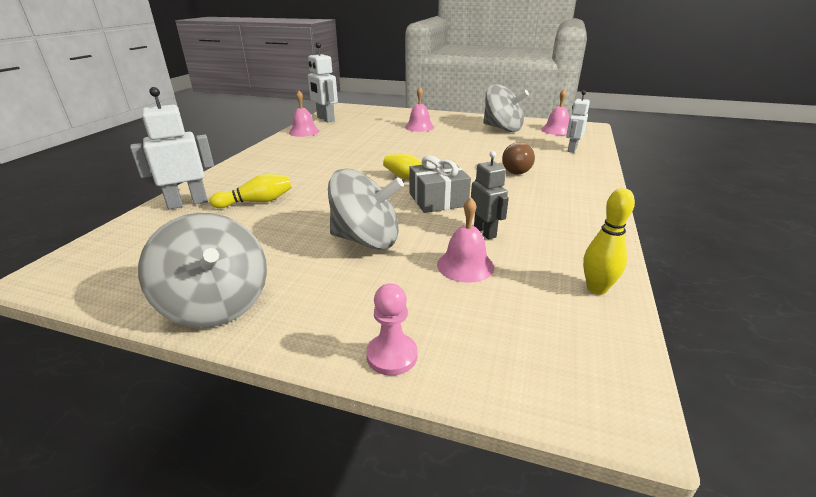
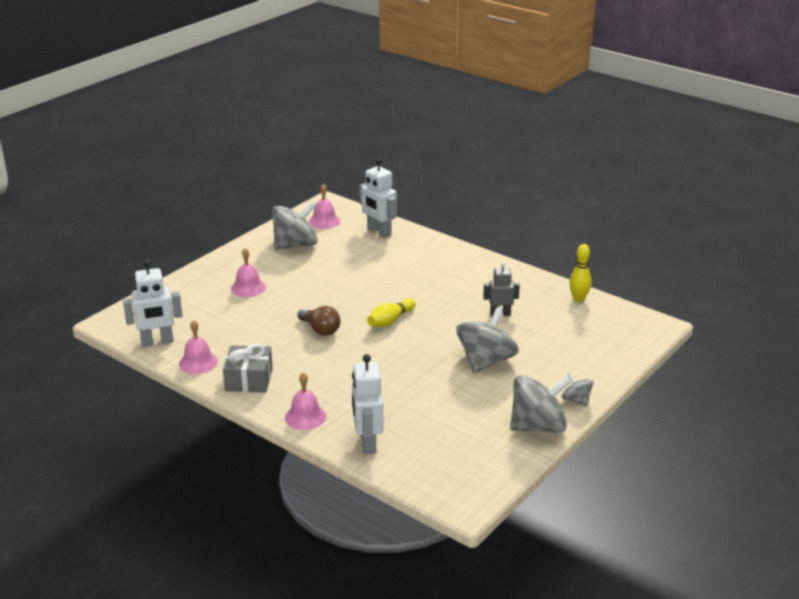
camera: 70 degrees left, 0 degrees up
(257, 202) = (389, 405): yellow bowling pin -> none
(293, 332) = (576, 400): none -> grey spinning top
(392, 355) = (606, 372): pink pawn -> none
(438, 200) = (439, 319): grey gift -> grey gift (249, 379)
(465, 265) = (536, 332): pink bell -> pink bell (305, 416)
(518, 170) = (406, 270): brown light bulb -> brown light bulb (320, 330)
(572, 149) = (379, 232): white robot -> white robot, size x1.51

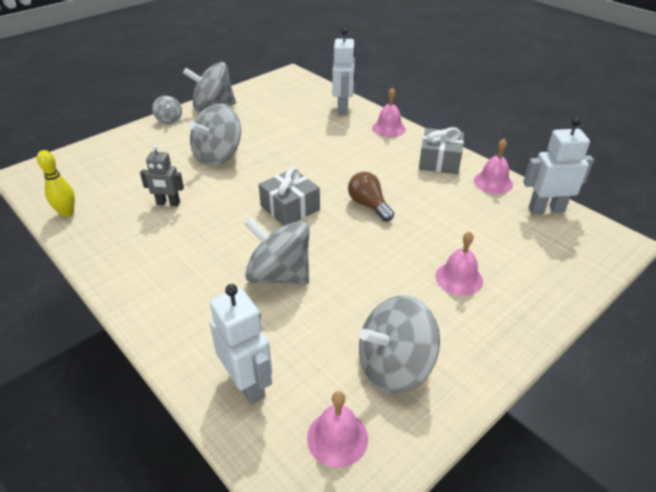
camera: 170 degrees left, 10 degrees up
(381, 277) = (279, 275): none -> grey spinning top
(390, 321) = (290, 208): yellow bowling pin -> grey gift

